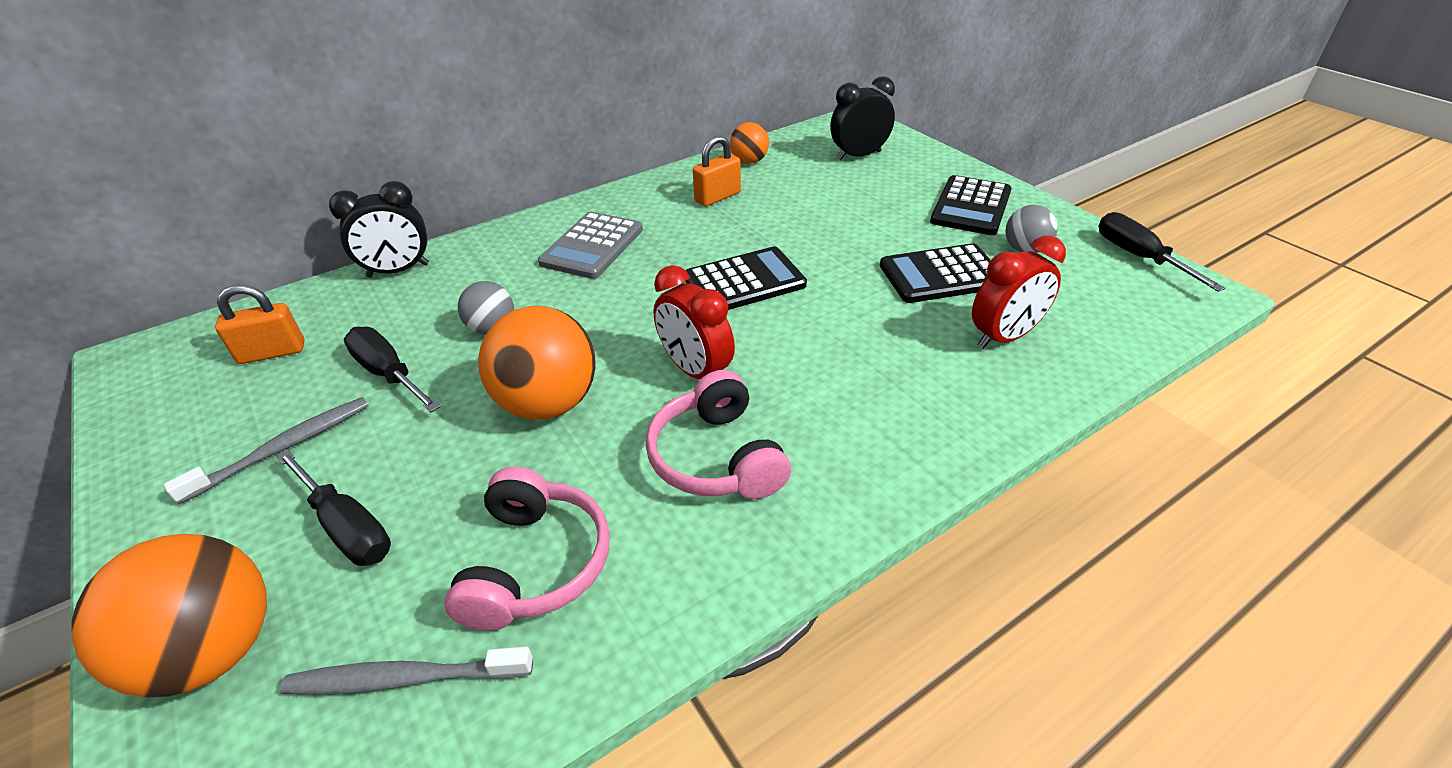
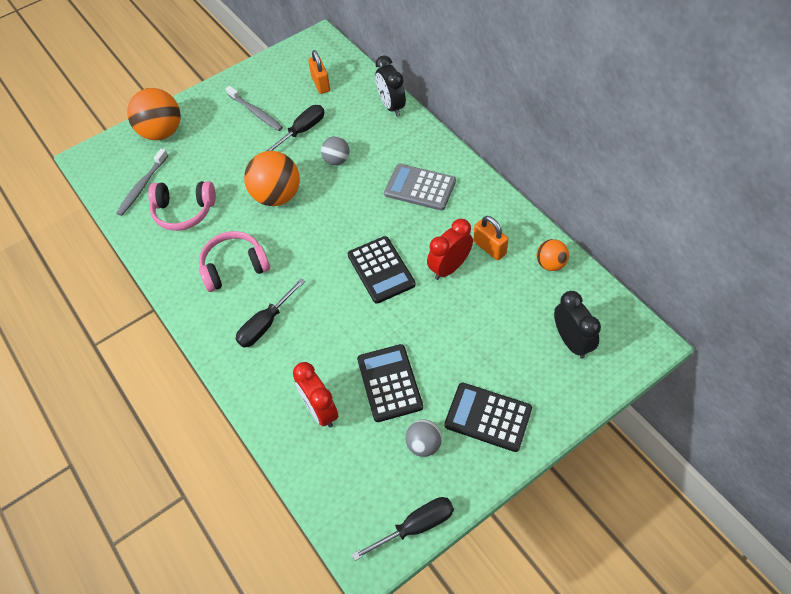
camera: 90 degrees right, 15 degrees up
(346, 526) = (210, 148): black screwdriver -> black screwdriver (266, 324)
(406, 678) = (142, 186): grey toothbrush -> grey toothbrush turned 150 degrees counterclockwise
(695, 371) = (297, 253): red clock -> red clock (449, 268)

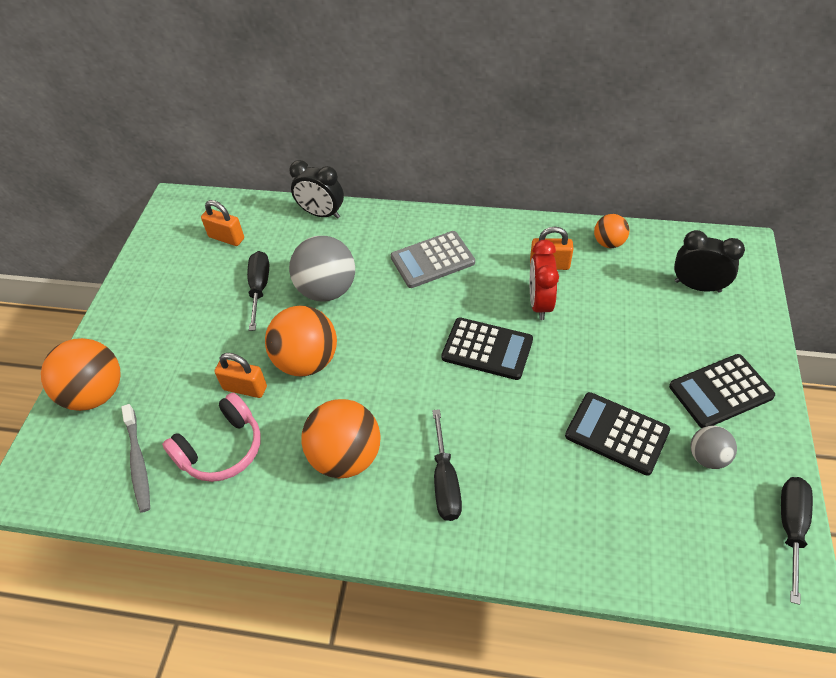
camera: 45 degrees left, 5 degrees down
(230, 186) = (245, 388): none -> orange padlock
(234, 267) = (346, 457): pink headphones -> orange ball
(255, 112) = (187, 304): grey toothbrush -> none
(320, 410) = (593, 510): red clock -> none
(336, 160) = (327, 290): grey ball -> grey ball, size x1.84

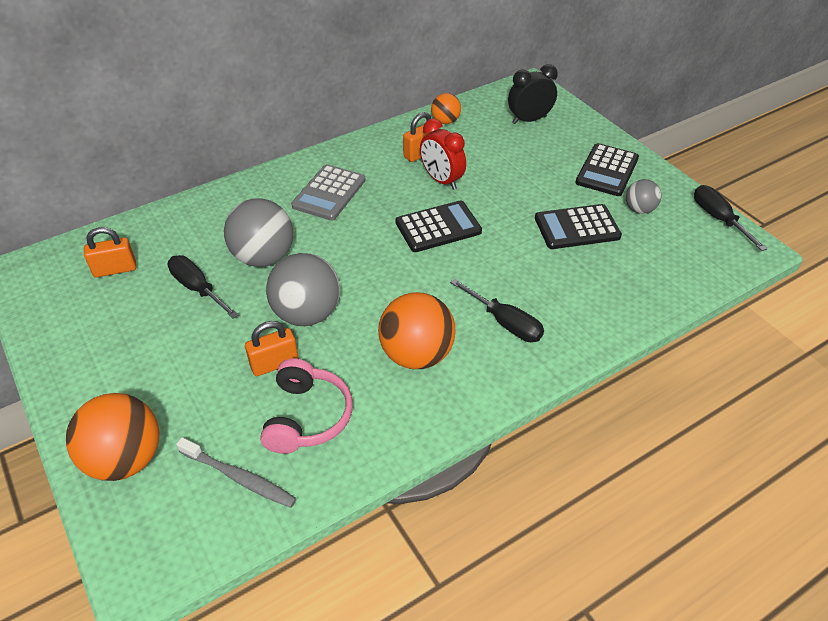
camera: 45 degrees left, 5 degrees down
(307, 361) = (307, 314): orange ball -> grey ball
(321, 214) = (191, 208): black clock -> none

